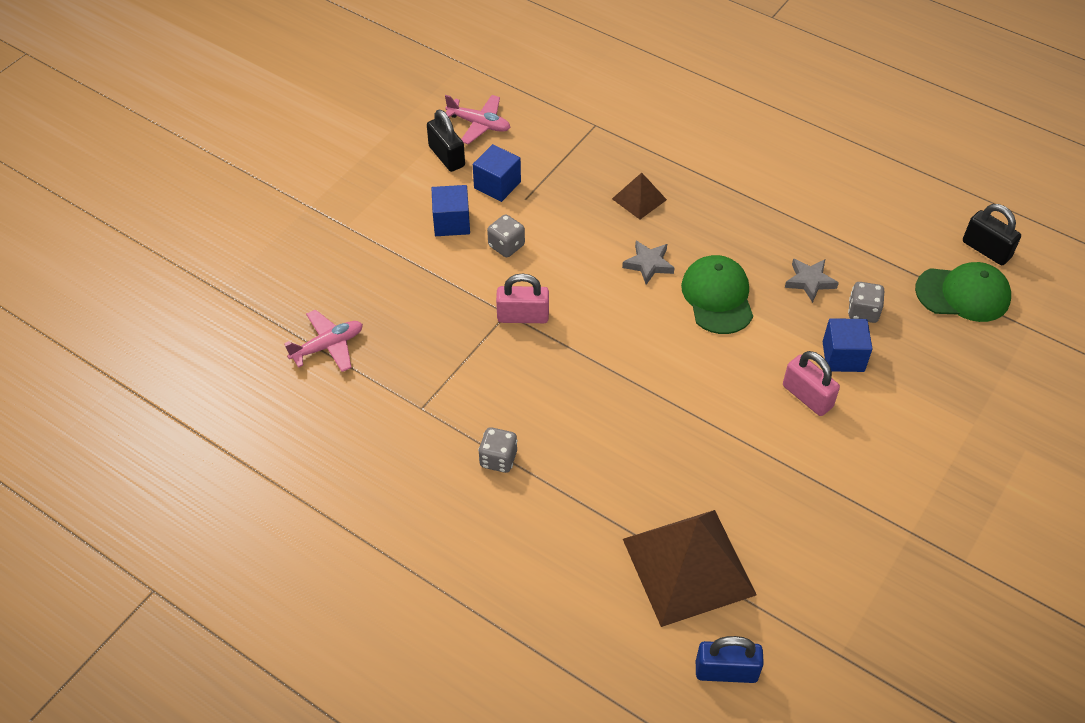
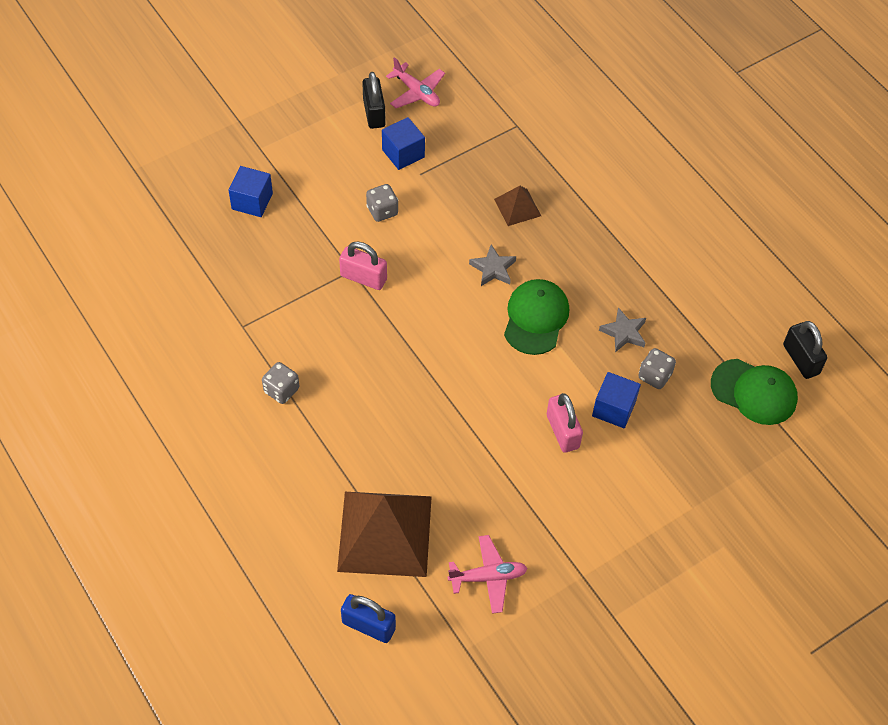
camera: 20 degrees right, 5 degrees up
(328, 346) = (195, 248): pink plane -> pink plane (488, 577)
(451, 222) = (347, 174): blue cube -> blue cube (252, 201)

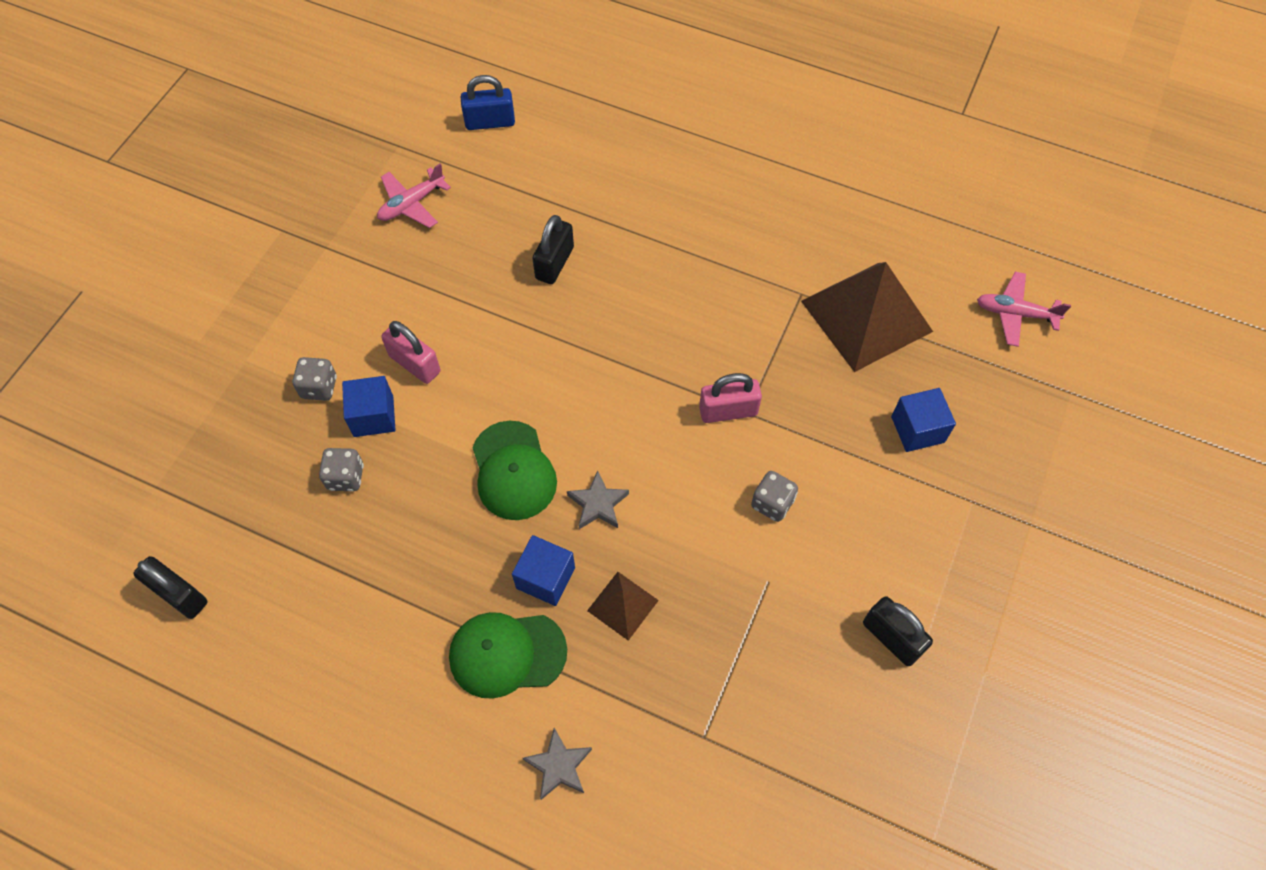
camera: 150 degrees right, 5 degrees up
(281, 390) = (712, 256): grey dice -> grey dice (319, 387)
(384, 533) = (525, 191): brown pyramid -> brown pyramid (866, 315)
(403, 153) = (810, 598): blue cube -> blue cube (545, 578)
(405, 454) = (554, 263): none -> black padlock
(416, 92) = (868, 708): pink plane -> pink plane (1015, 314)
(624, 333) = (405, 510): grey star -> grey star (559, 766)
(754, 392) = (223, 521): green cap -> green cap (507, 654)

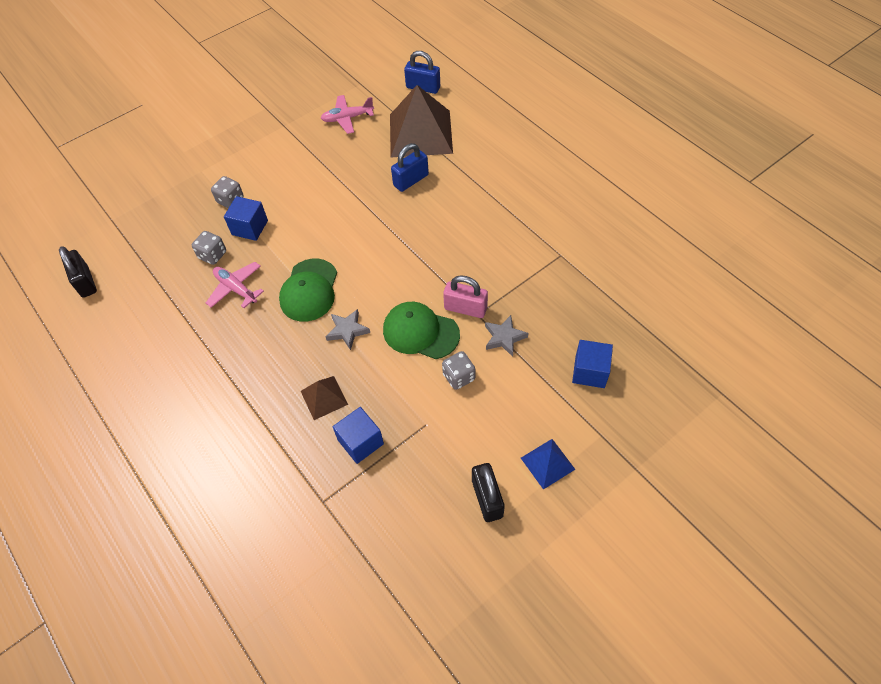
camera: 30 degrees right, 5 degrees down
(415, 364) = (291, 207): pink padlock -> none
(507, 654) = (237, 395): green cap -> green cap (420, 332)
(545, 578) = (288, 360): blue cube -> blue cube (360, 442)
(554, 263) = (411, 180): black padlock -> blue padlock
(559, 766) = (224, 475): grey star -> grey star (504, 337)
(866, 315) = (598, 285): brown pyramid -> brown pyramid (420, 133)
(934, 563) = (547, 463): none -> blue pyramid
(1015, 314) = (710, 324): pink plane -> pink plane (236, 289)

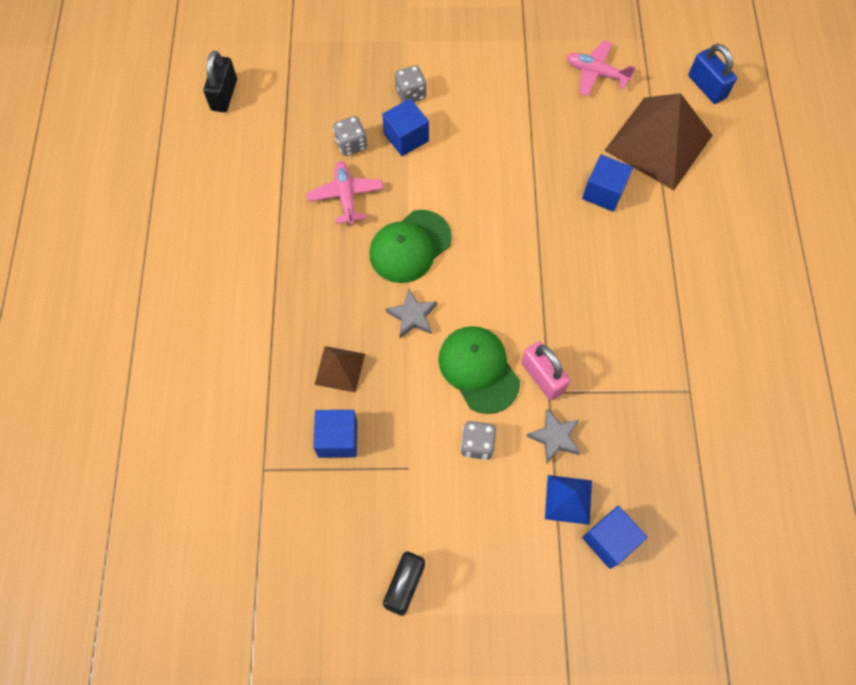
camera: 35 degrees right, 10 degrees up
(411, 180) = (603, 192): blue padlock -> blue cube
(547, 463) = (488, 598): blue pyramid -> blue pyramid (568, 499)

